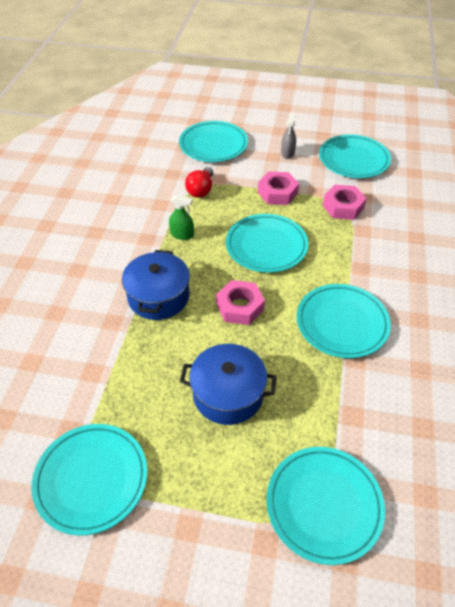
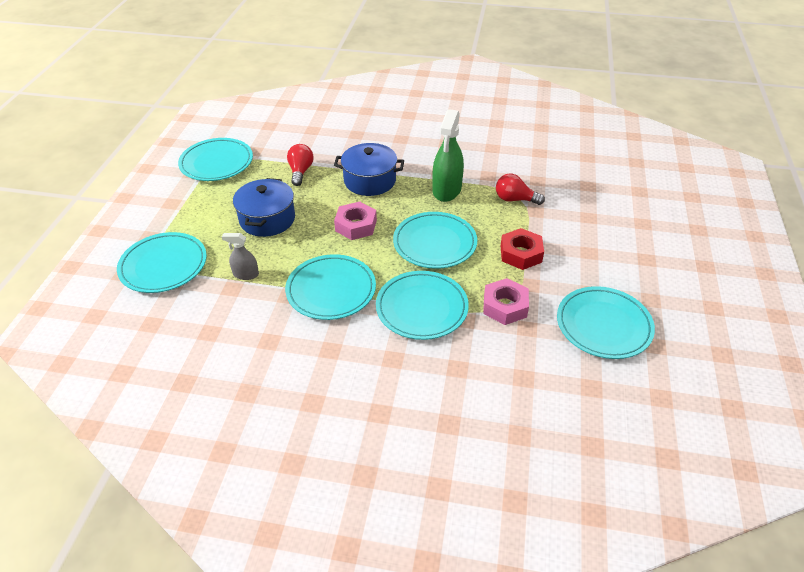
camera: 90 degrees right, 5 degrees down
(130, 367) = (300, 171): none -> red light bulb
(182, 234) = (447, 190): green spray bottle -> green spray bottle, size x1.87
(213, 145) = (597, 206): turquoise plate -> turquoise plate (422, 308)
(277, 193) = (520, 254): pink nut -> red nut
(287, 153) = (600, 265): grey spray bottle -> grey spray bottle (246, 274)

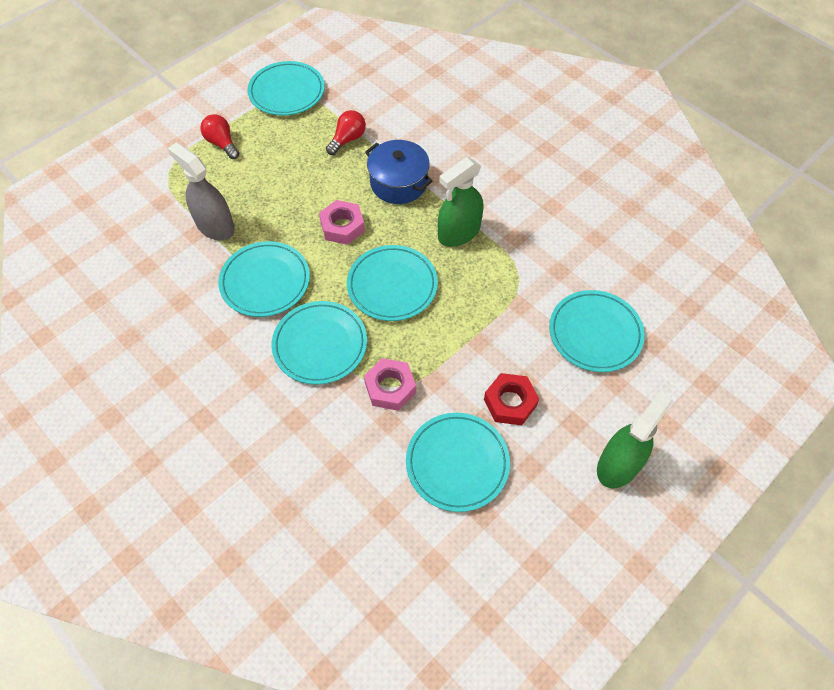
camera: 35 degrees right, 15 degrees up
(163, 266) = (164, 181): turquoise plate -> turquoise plate (595, 333)
(246, 274) = (215, 226): grey spray bottle -> grey spray bottle, size x1.87
(267, 219) = (277, 178): blue pot -> none
(515, 199) = (513, 280): red light bulb -> red light bulb (222, 143)
(520, 254) = (458, 343): red nut -> red nut (510, 402)
(698, 266) = (618, 464): none -> green spray bottle

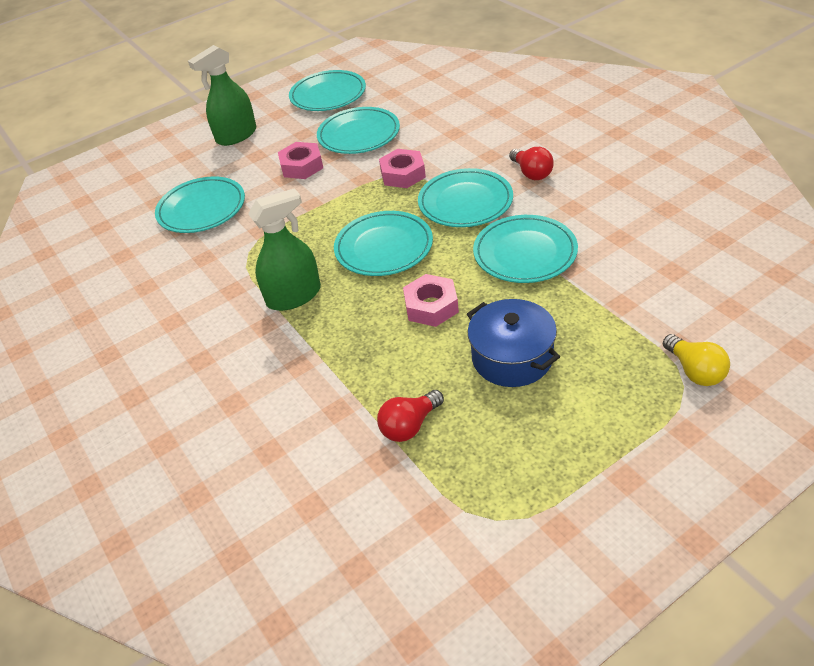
camera: 165 degrees left, 15 degrees down
(157, 183) = (695, 371): none -> yellow light bulb
(215, 226) = (596, 311): grey spray bottle -> none
(222, 143) = (609, 429): red light bulb -> red light bulb (531, 173)
(287, 92) = (507, 527): turquoise plate -> turquoise plate (328, 95)
(398, 183) = (349, 357): blue pot -> blue pot (512, 357)
(510, 402) = (302, 166): red nut -> pink nut

